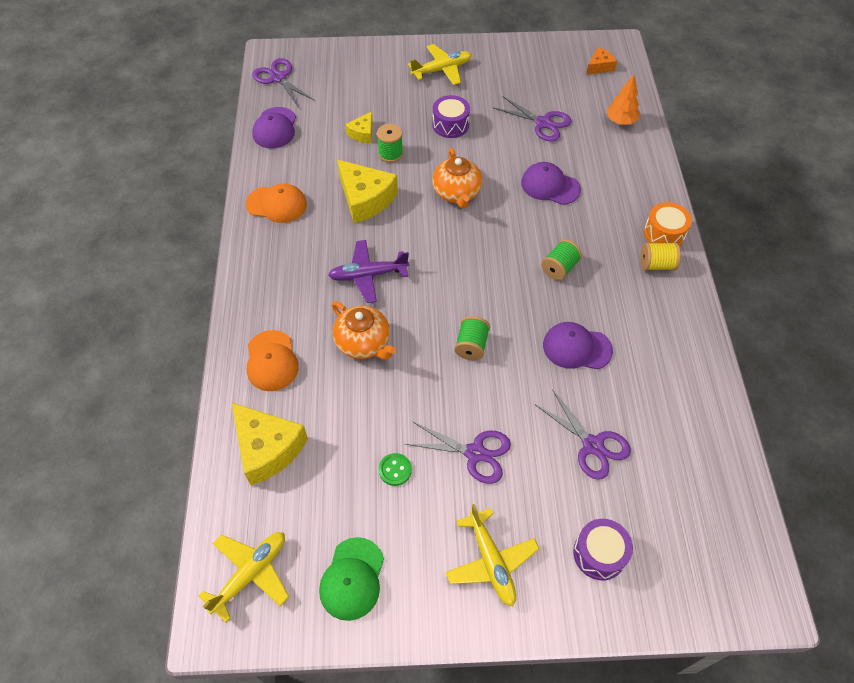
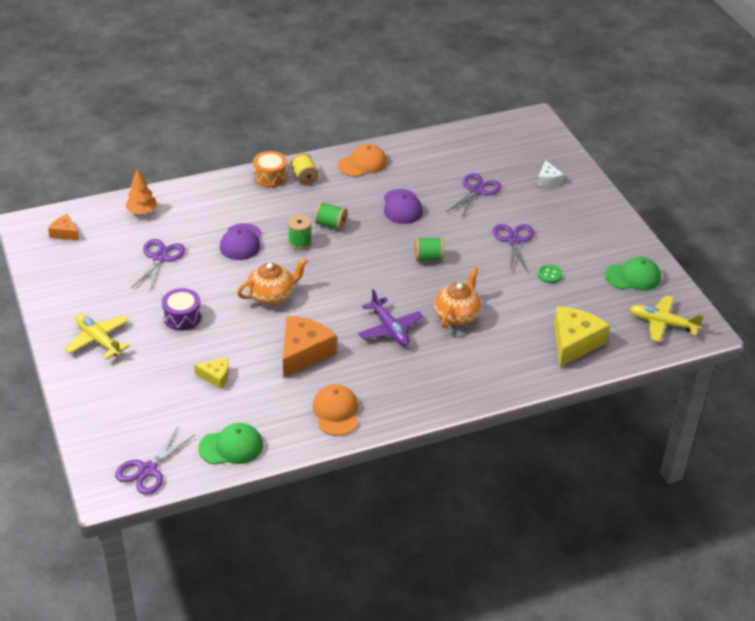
camera: 110 degrees left, 15 degrees down
(271, 361) = (502, 363): orange cap -> orange cap (362, 164)
(275, 128) = (231, 447): purple cap -> green cap
(365, 199) = (303, 352): yellow cheese -> orange cheese
(390, 153) = (237, 350): green spool -> green spool (299, 242)
(491, 562) = (582, 221): yellow plane -> none
(599, 554) = (548, 180): purple drum -> white cheese

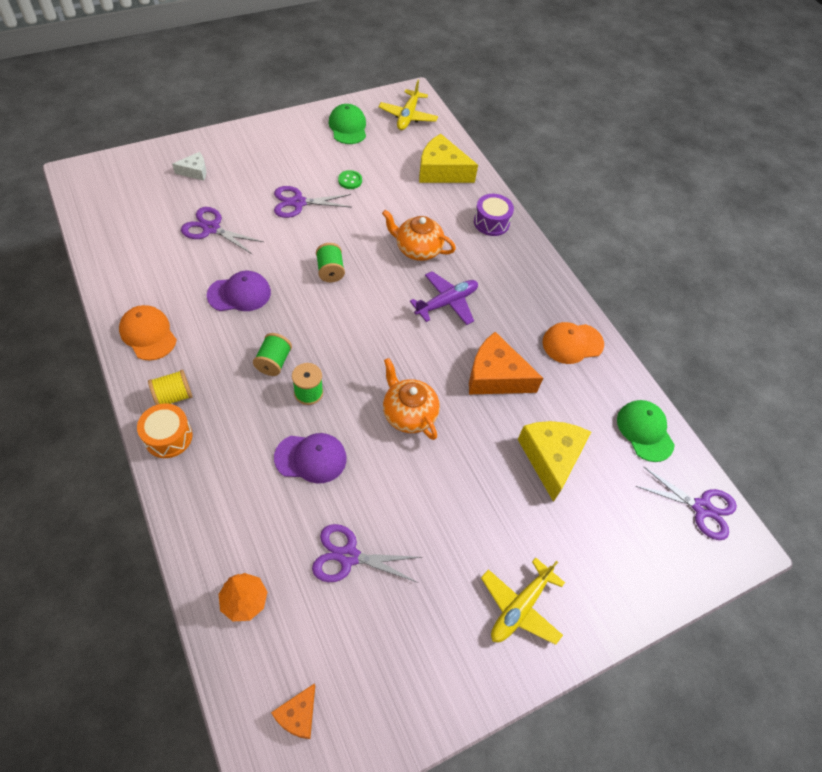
camera: 100 degrees left, 15 degrees up
(182, 317) = (460, 509): purple drum -> purple drum (491, 222)
(216, 376) = (551, 458): yellow cheese -> yellow cheese, size x1.89

